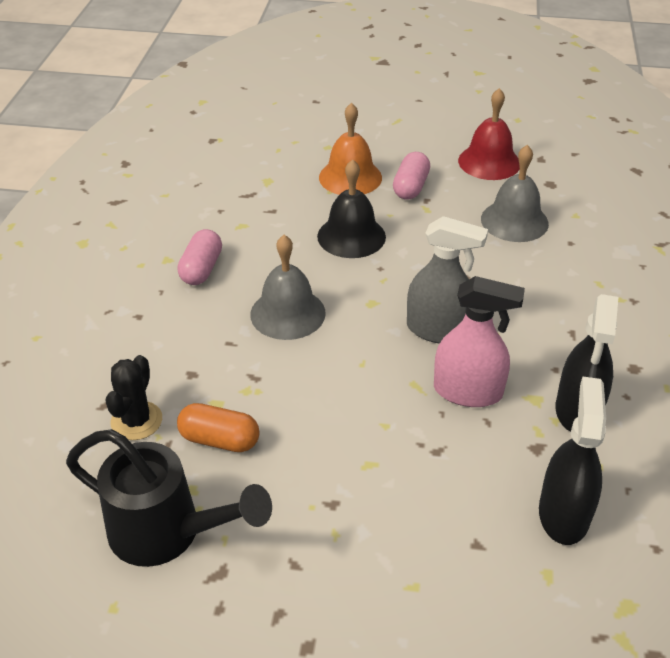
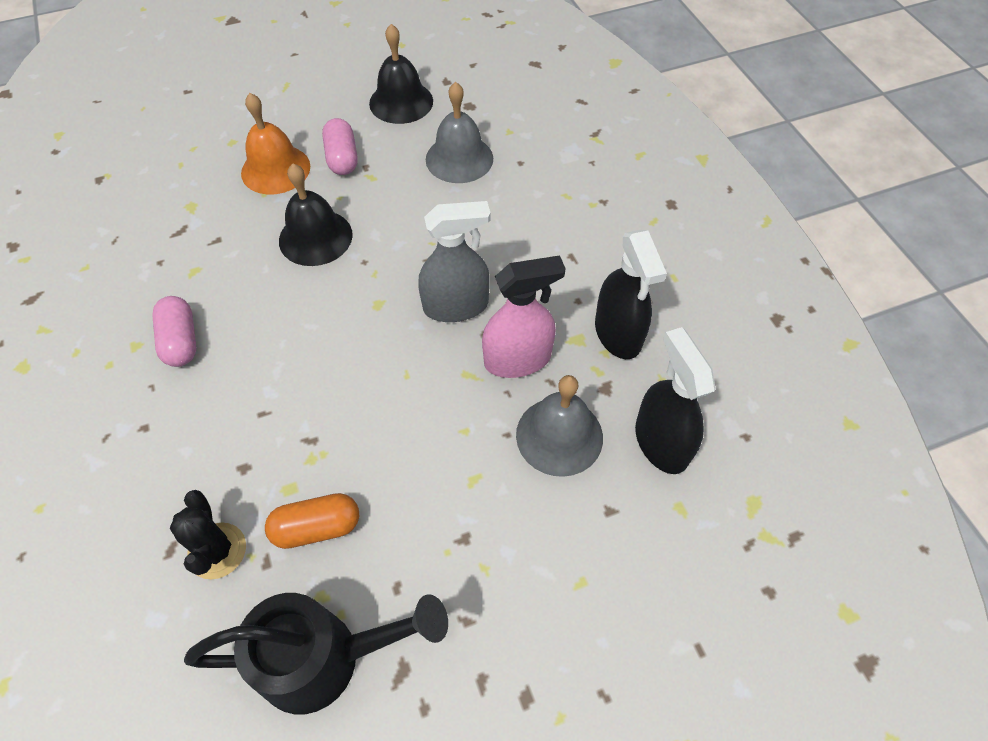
camera: 30 degrees left, 15 degrees up
(287, 313) = (302, 352): grey bell -> grey bell (559, 436)
(489, 162) = (401, 102): red bell -> black bell

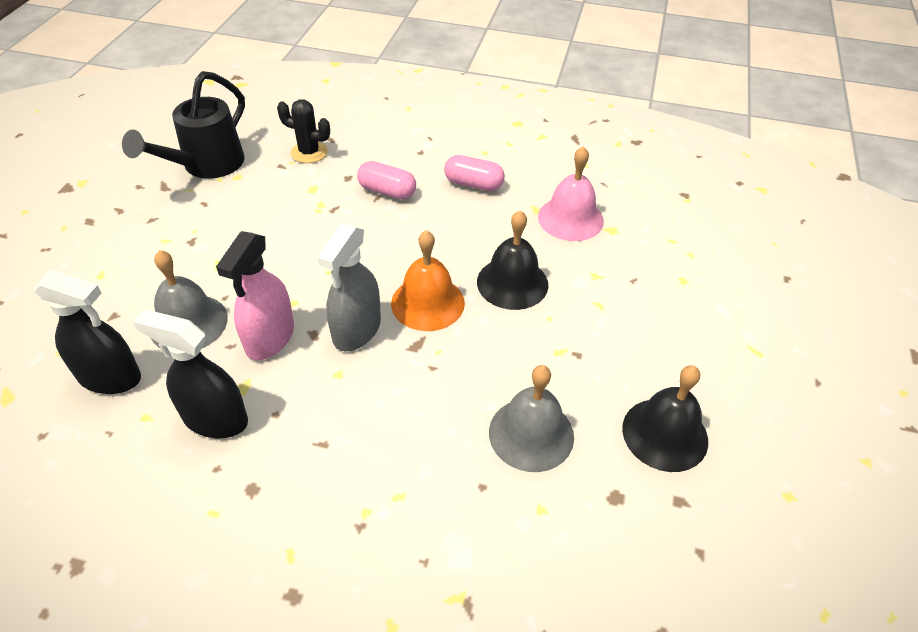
camera: 125 degrees right, 10 degrees down
(192, 239) = (570, 218): none -> pink bell
(275, 169) = (621, 293): orange bell -> orange bell (428, 303)
(317, 527) = (275, 189): orange capsule -> none
(342, 158) = (602, 343): pink capsule -> pink capsule (387, 191)

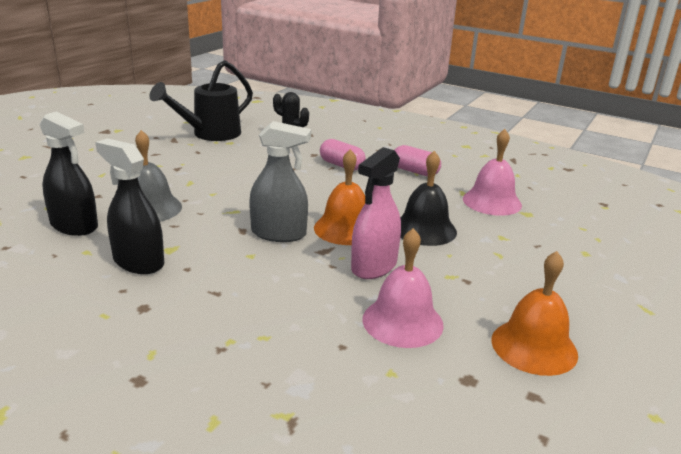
camera: 15 degrees right, 20 degrees down
(270, 338) = (207, 226): pink spray bottle -> pink spray bottle (374, 266)
(357, 330) = (279, 233): grey spray bottle -> grey spray bottle turned 120 degrees counterclockwise
(531, 434) = (402, 321): grey bell -> pink bell
(665, 434) = (534, 346): black bell -> orange bell

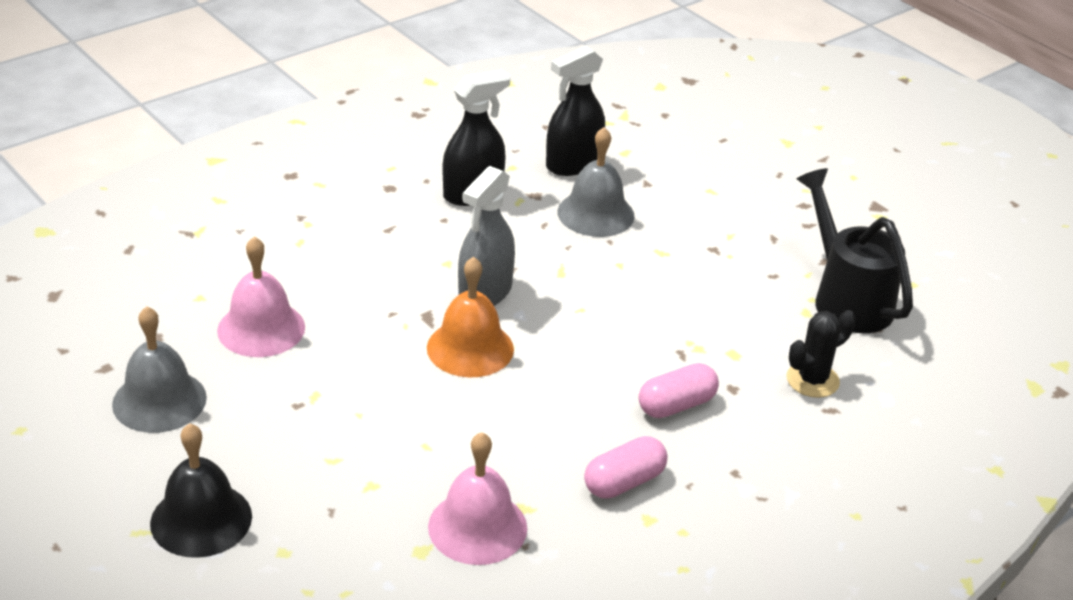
camera: 110 degrees right, 10 degrees up
(374, 266) = (371, 343): pink spray bottle -> none
(424, 229) = (432, 417): black bell -> black bell (201, 519)
(534, 346) = (159, 400): orange bell -> grey bell

